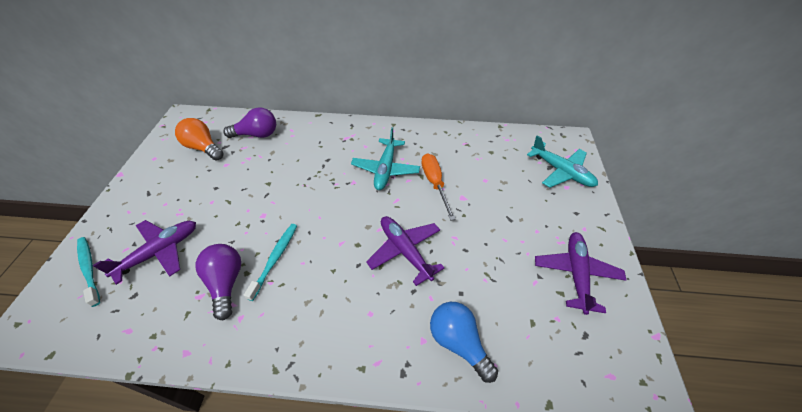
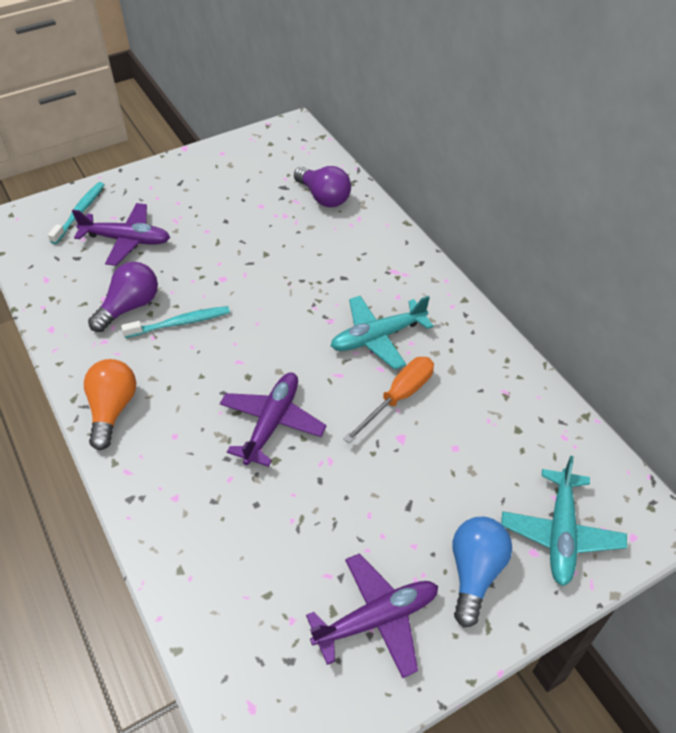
camera: 55 degrees right, 0 degrees up
(203, 148) = (266, 174): orange light bulb -> orange light bulb (112, 410)
(458, 342) = (193, 531): blue light bulb -> blue light bulb (475, 573)

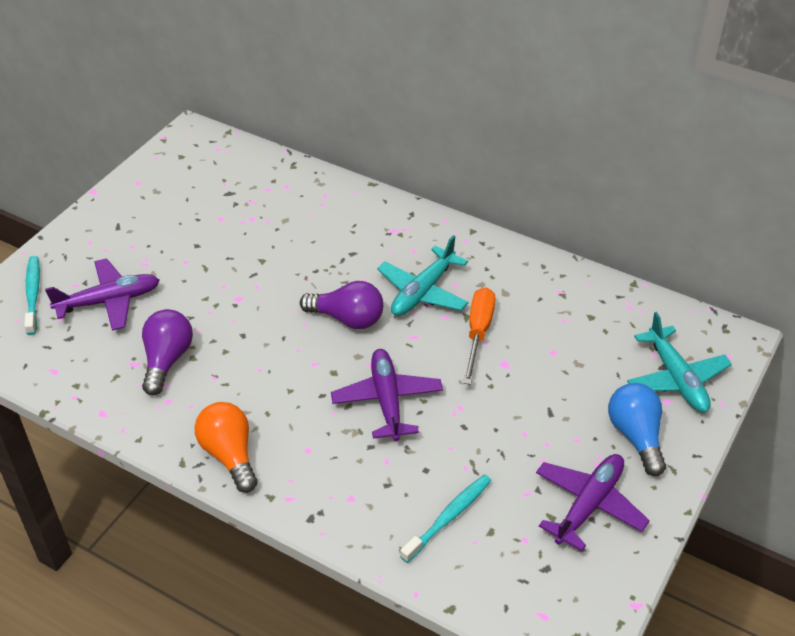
camera: 30 degrees left, 5 degrees down
(180, 323) = (230, 354): turquoise toothbrush -> turquoise toothbrush (448, 517)
(324, 197) = (276, 188): purple light bulb -> purple light bulb (347, 318)

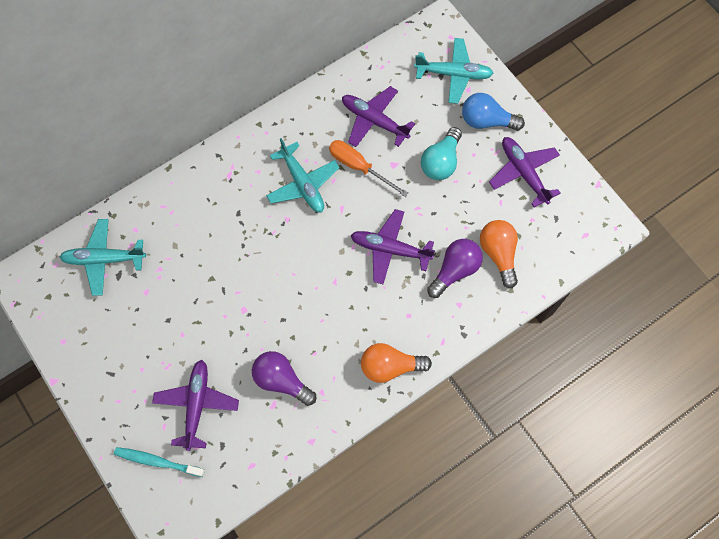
camera: 65 degrees left, 25 degrees up
(241, 177) = (104, 259): none -> turquoise plane
(347, 318) = (303, 243): purple light bulb -> purple light bulb (455, 270)
(448, 517) = (498, 254): turquoise toothbrush -> orange light bulb
(541, 409) = (441, 162): none -> turquoise light bulb
(550, 325) = (374, 120): none -> purple plane

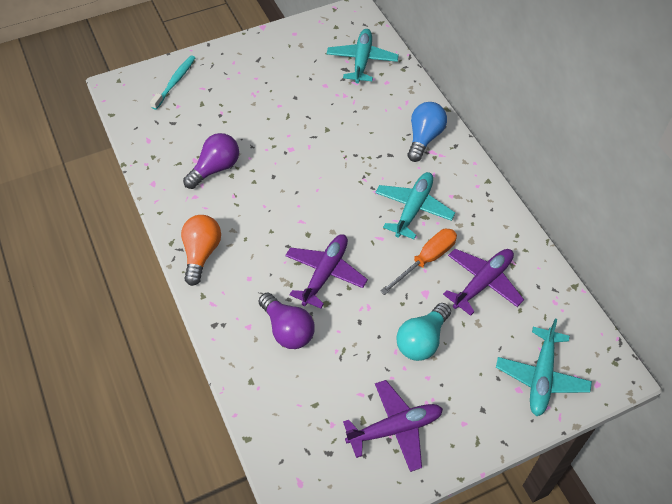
camera: 100 degrees right, 15 degrees down
(197, 404) = (213, 110): purple plane -> none
(302, 184) = (413, 208): turquoise plane -> turquoise plane turned 135 degrees clockwise
(441, 162) = (422, 340): turquoise light bulb -> turquoise light bulb turned 90 degrees counterclockwise
(486, 121) = (472, 401): blue light bulb -> blue light bulb (424, 138)
(498, 254) = (297, 378): orange light bulb -> none

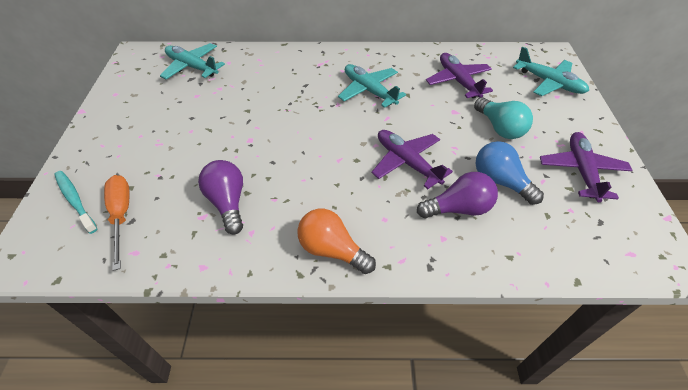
camera: 65 degrees left, 5 degrees down
(424, 138) = (303, 63): blue light bulb -> blue light bulb (500, 181)
(426, 260) = (423, 101): orange screwdriver -> orange screwdriver (121, 216)

